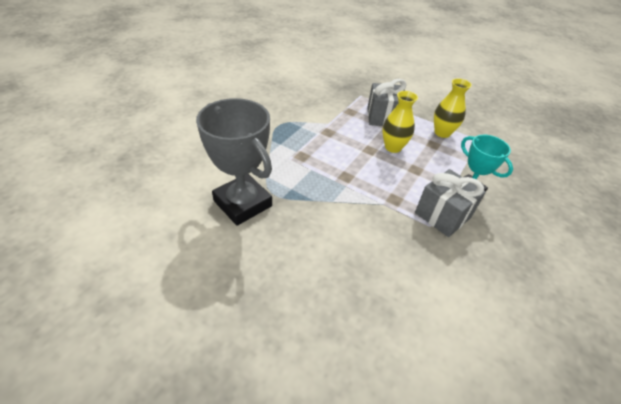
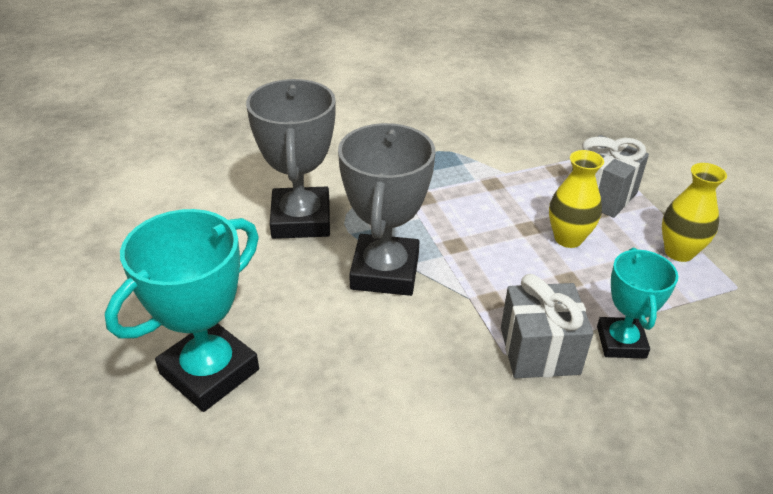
camera: 40 degrees right, 5 degrees down
(291, 343) = (209, 372): none -> turquoise trophy
(326, 212) = (384, 271): none -> grey trophy

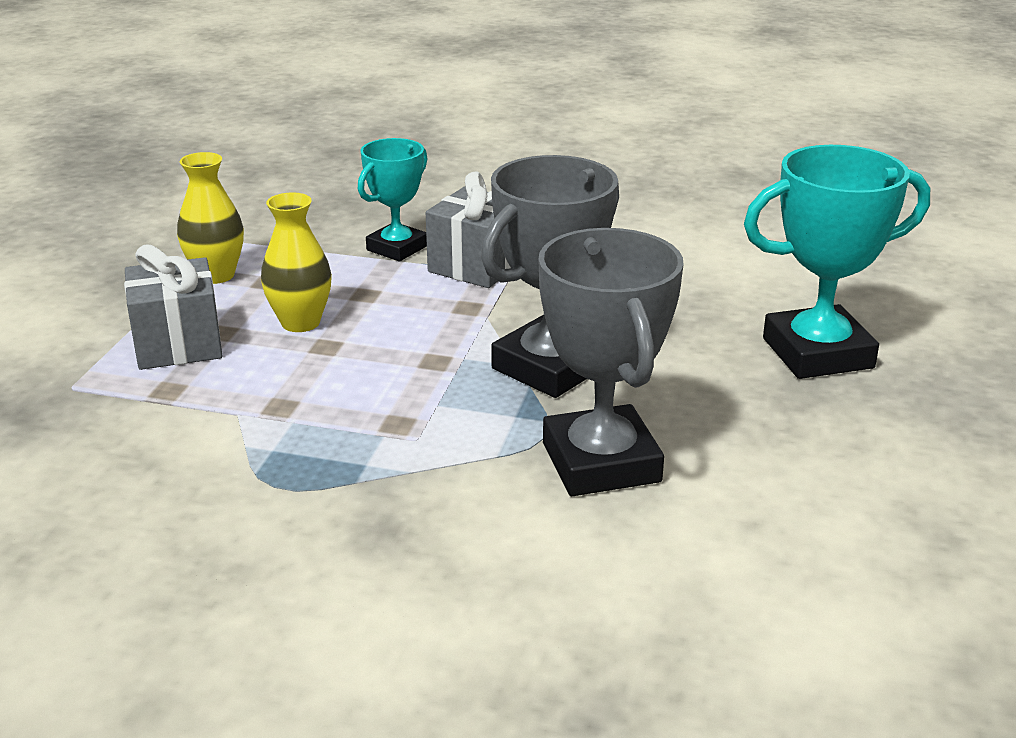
camera: 145 degrees left, 10 degrees down
(301, 220) = (601, 462): grey trophy -> grey trophy turned 45 degrees counterclockwise

